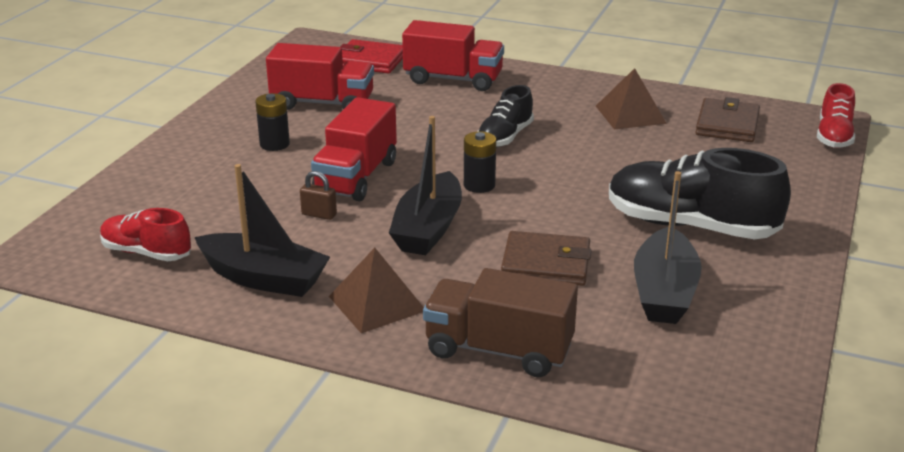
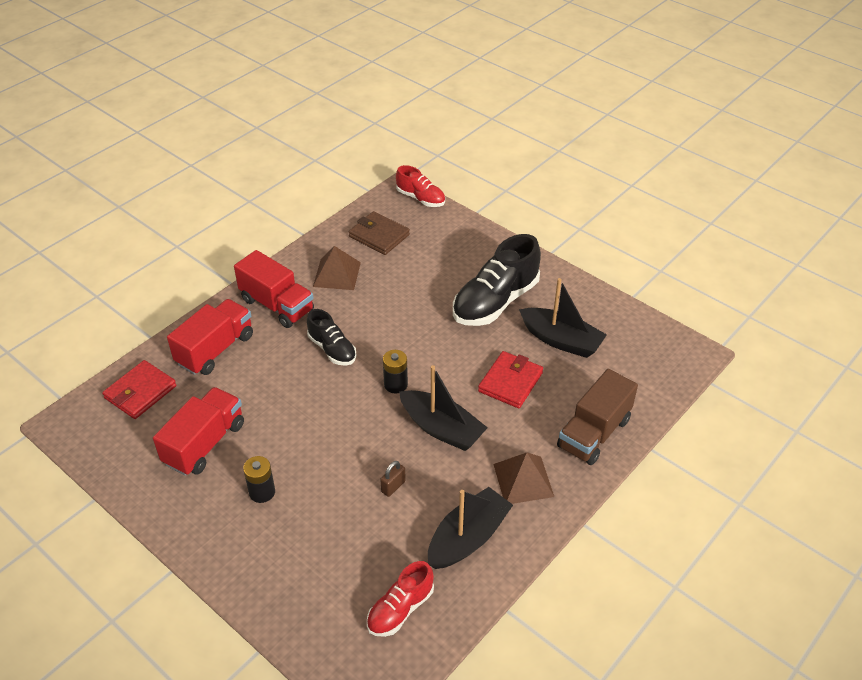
camera: 70 degrees left, 15 degrees up
(356, 177) = (347, 451): red truck -> red truck (277, 305)
(546, 264) = (510, 382): brown wallet -> red wallet

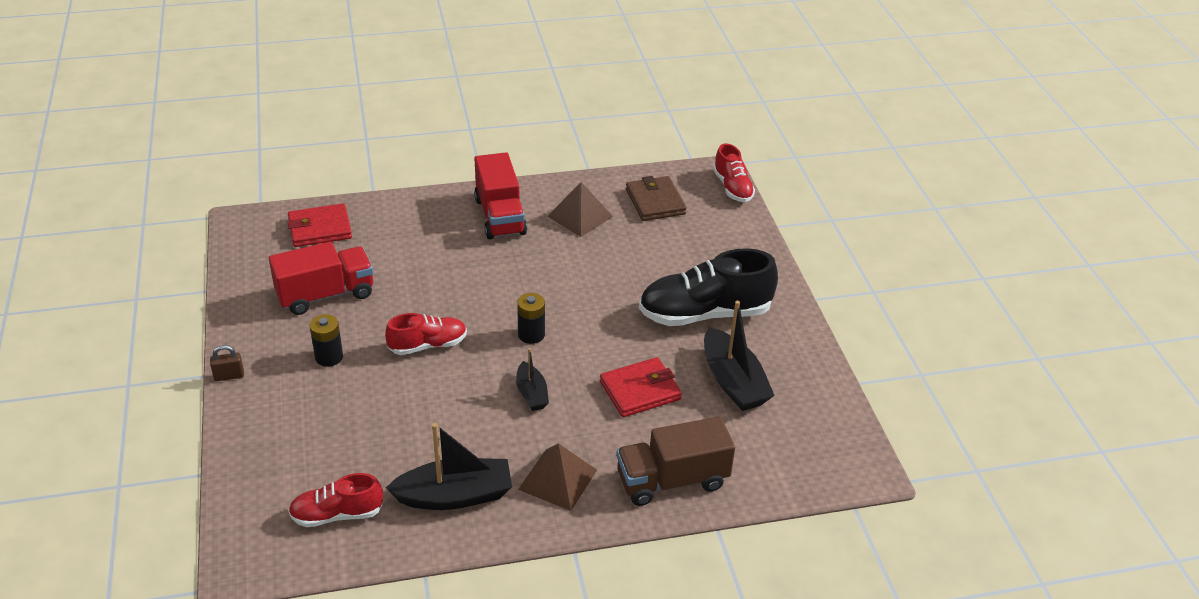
camera: 35 degrees right, 5 degrees down
(215, 349) = (411, 226): red truck -> none
(329, 437) = (428, 345): none -> red shoe
(332, 349) = (508, 276): black shoe -> none
(393, 486) = (437, 416): brown padlock -> brown padlock (229, 376)
(441, 428) = (531, 394): black boat -> black boat, size x0.57

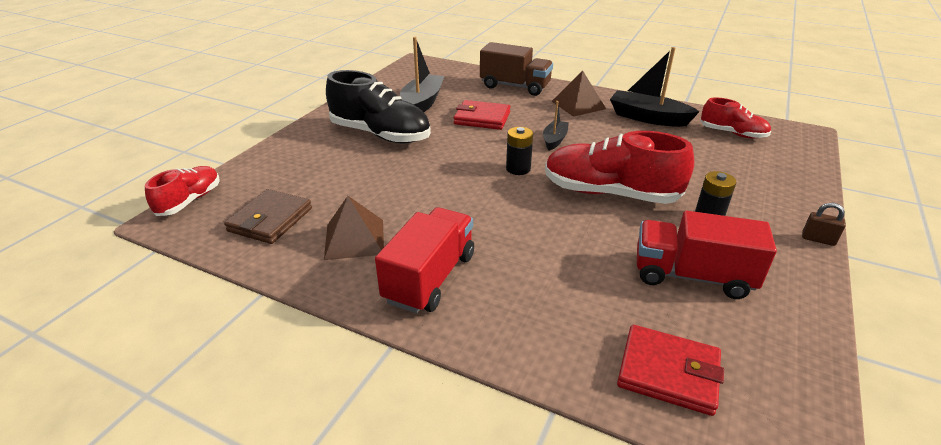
camera: 140 degrees left, 5 degrees down
(428, 345) = (610, 193): red shoe -> red shoe, size x1.76

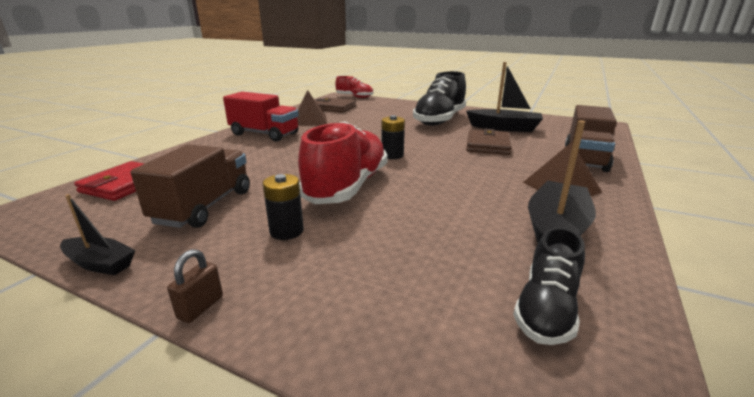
camera: 90 degrees right, 10 degrees down
(482, 118) = (488, 145): red wallet -> brown wallet
(554, 140) = (454, 170): black boat -> black boat (100, 264)
(692, 276) = (204, 207): red truck -> brown truck
(732, 133) = (546, 309): red shoe -> black shoe

